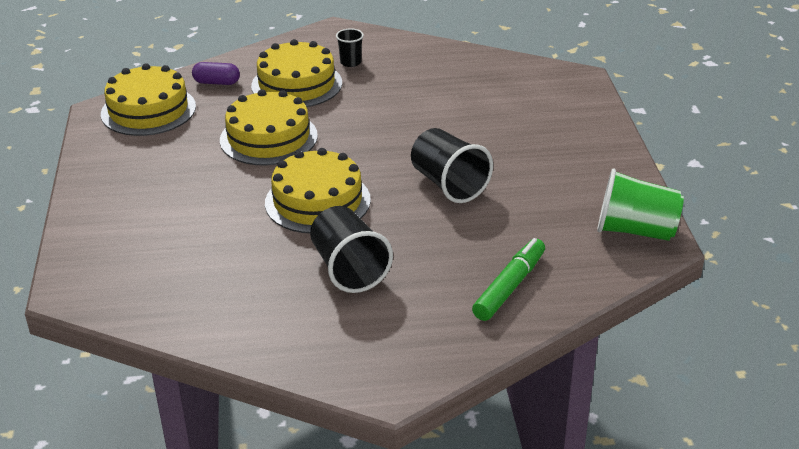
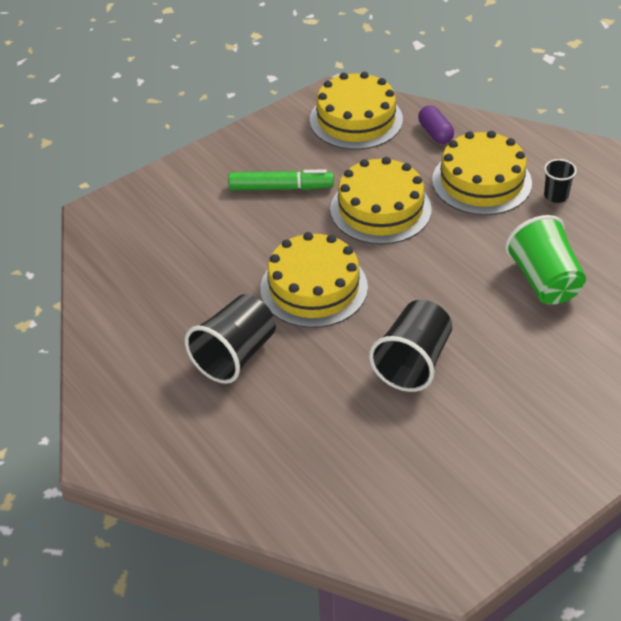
camera: 60 degrees right, 10 degrees up
(509, 286) = (289, 478): green marker -> green marker (281, 188)
(635, 230) = (455, 542): green cup -> green cup (544, 281)

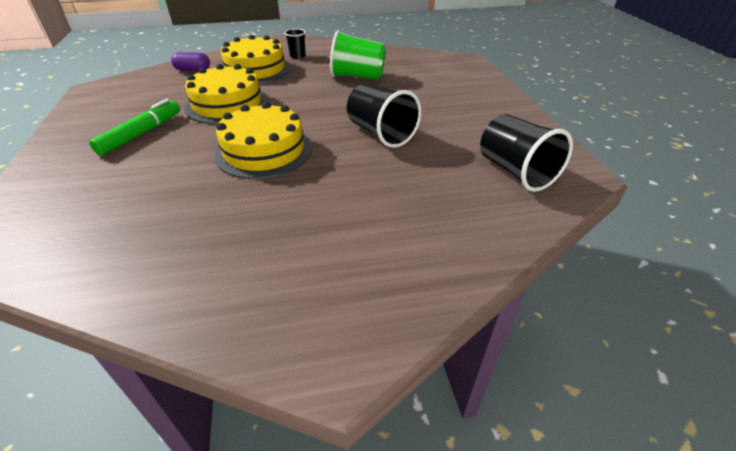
camera: 65 degrees left, 5 degrees down
(235, 355) = (290, 212): black cup -> black cup (515, 172)
(356, 119) = (132, 88): yellow cake -> none

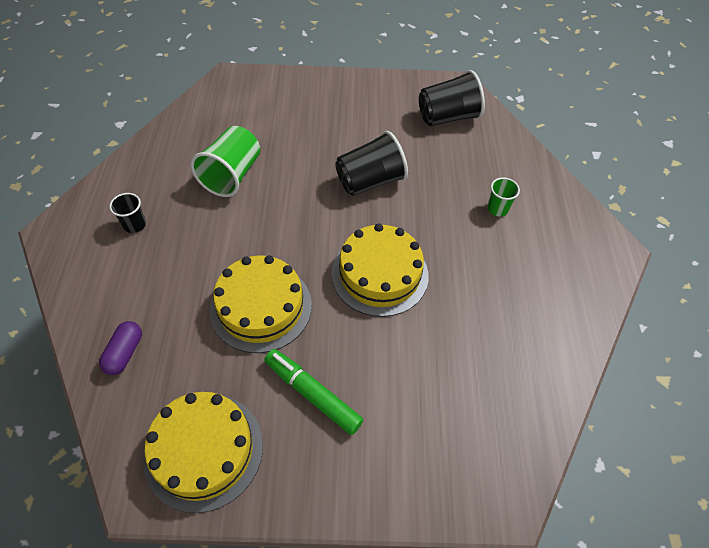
camera: 80 degrees left, 15 degrees up
(255, 69) = (161, 275): yellow cake -> yellow cake (204, 450)
(377, 222) = (497, 209): none -> green cup

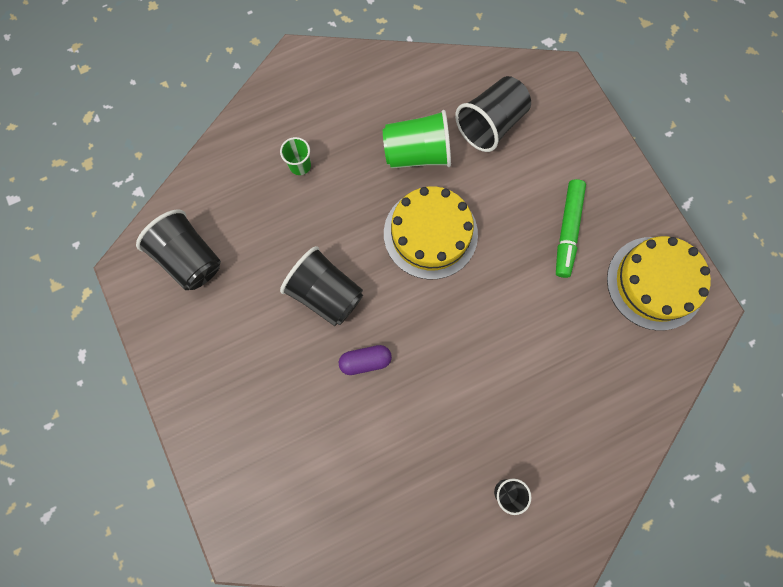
camera: 115 degrees left, 20 degrees up
(125, 353) = (627, 398): purple capsule -> purple capsule (365, 361)
(232, 175) = (392, 437): green cup -> green cup (417, 154)
(261, 307) = (520, 314): yellow cake -> none
(471, 384) = (490, 124): none -> black cup

